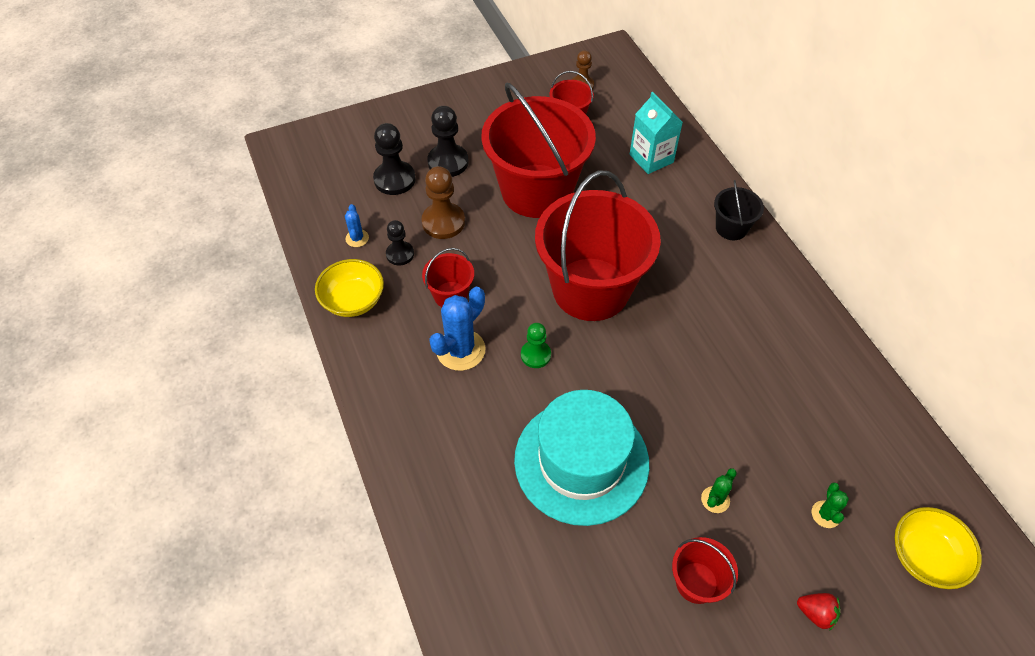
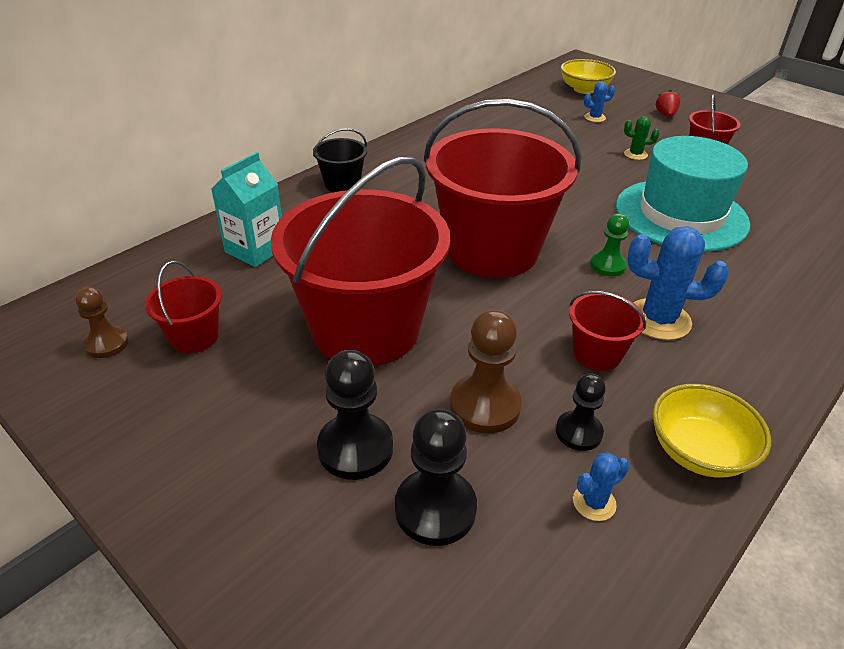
camera: 115 degrees left, 15 degrees down
(825, 514) = (594, 118): green cactus -> blue cactus

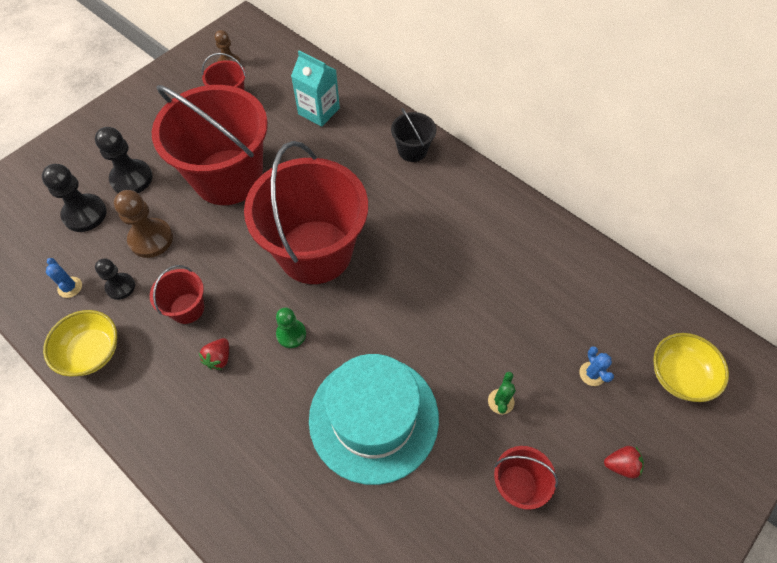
camera: 90 degrees right, 20 degrees up
(658, 319) = (219, 358): blue cactus -> red strawberry

